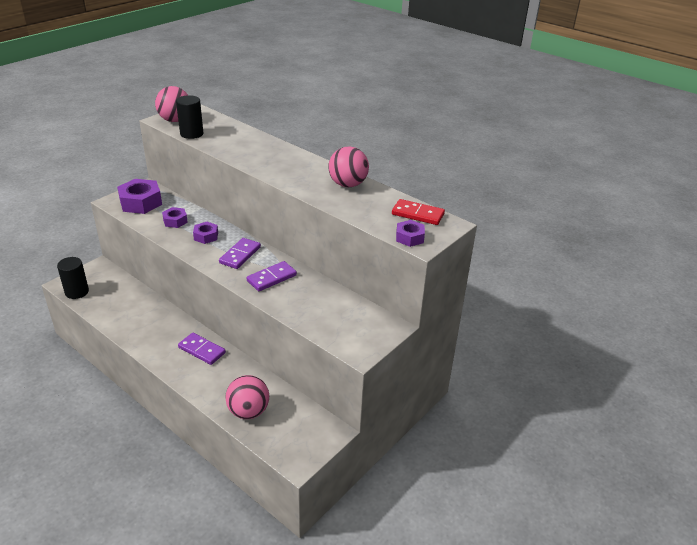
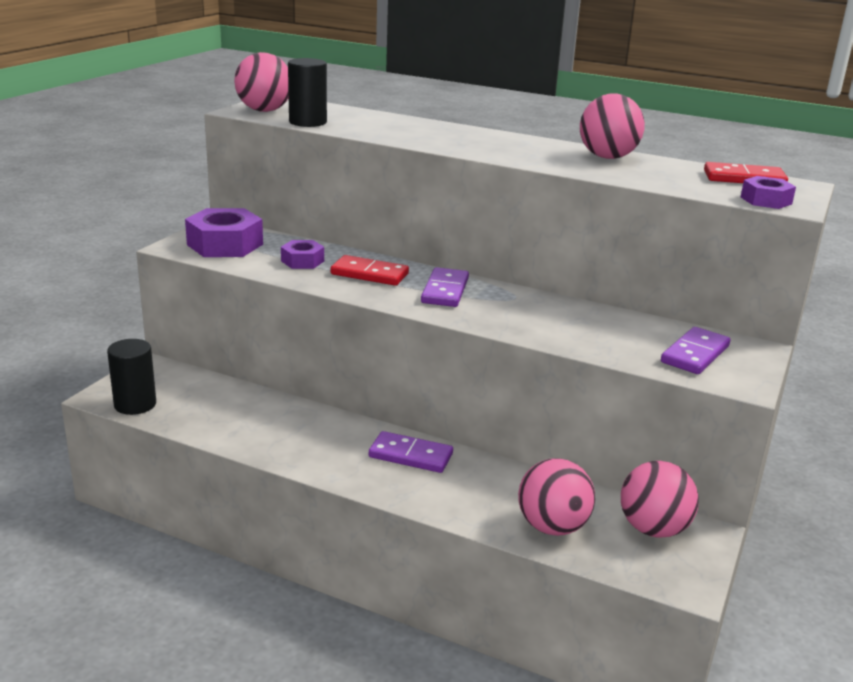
camera: 15 degrees left, 10 degrees down
(206, 236) = (369, 274): purple nut -> red domino
(271, 278) = (520, 312): purple domino -> purple domino (695, 354)
(304, 423) = (653, 529): none -> pink ball

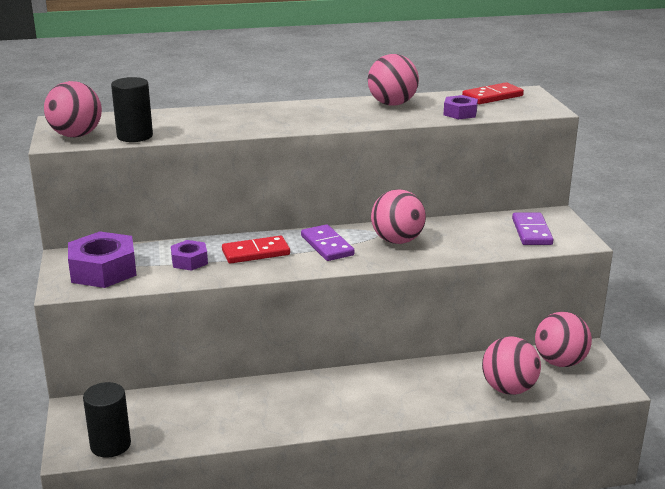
camera: 35 degrees left, 0 degrees up
(411, 455) = (367, 384): purple domino -> none
(523, 310) = (397, 241): none -> pink ball
(766, 200) = (530, 110): purple nut -> purple nut (460, 113)

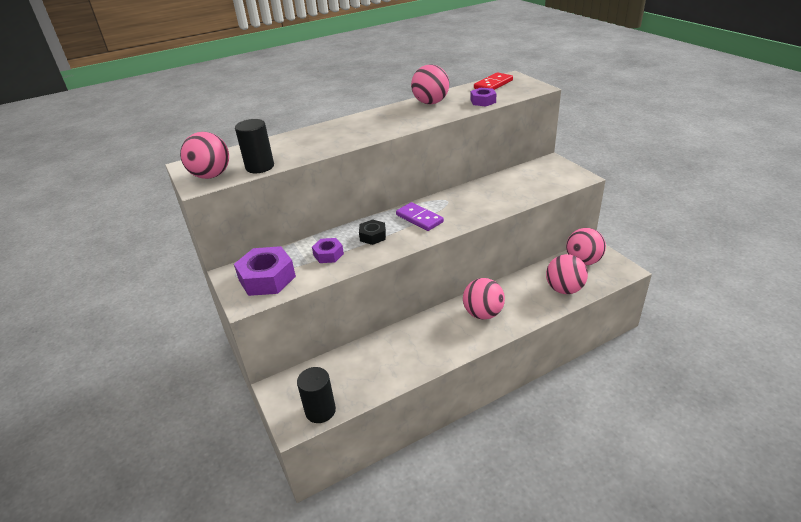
camera: 15 degrees left, 10 degrees up
(256, 253) = (373, 236): red domino -> black nut
(397, 241) = (464, 203): pink ball -> pink ball (483, 314)
(531, 232) = (546, 177): purple domino -> none

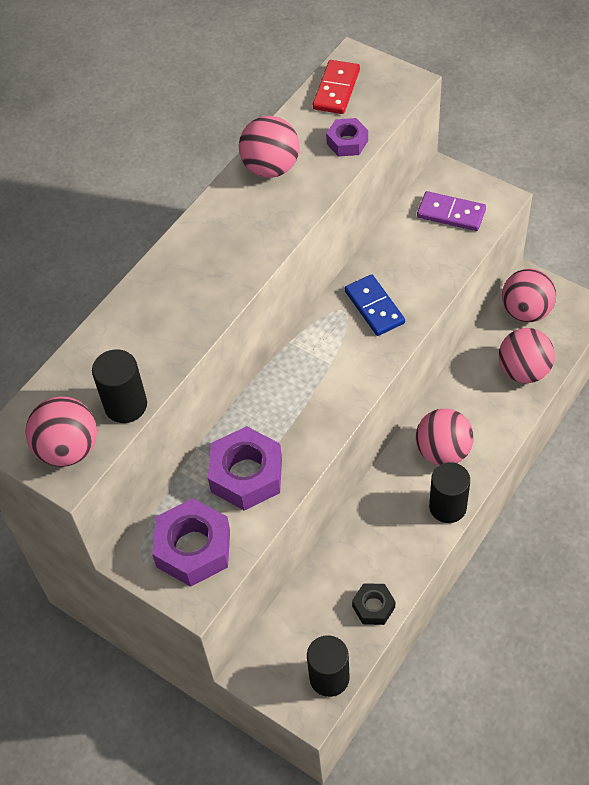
camera: 25 degrees left, 20 degrees up
(328, 254) = (246, 475): purple nut -> purple nut, size x1.80
(373, 236) = (284, 418): black nut -> black nut (373, 607)
(419, 218) = (327, 361): purple domino -> purple domino (451, 213)
(467, 203) = (374, 307): none -> blue domino
(467, 343) = (447, 507): none -> black cylinder

